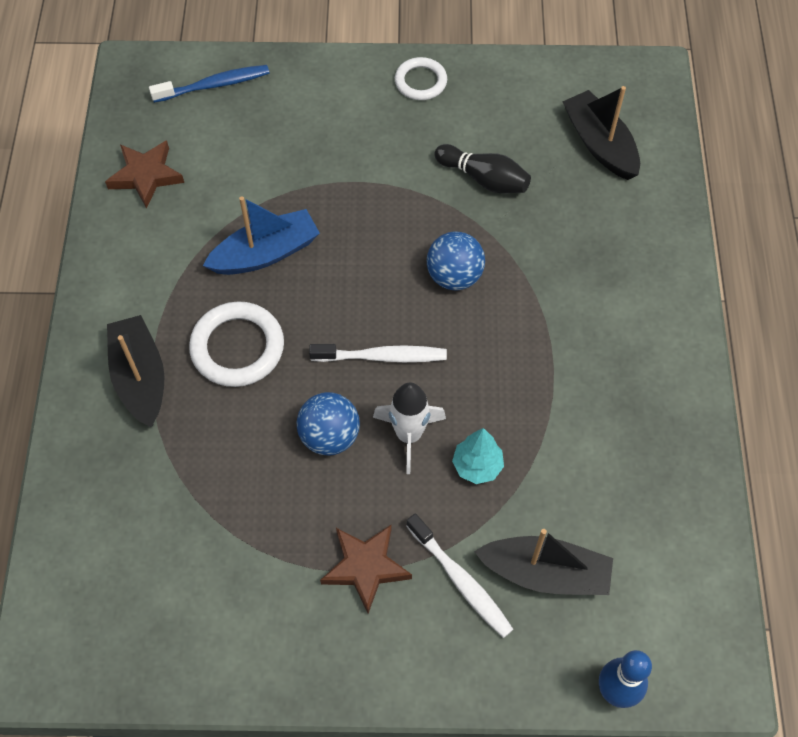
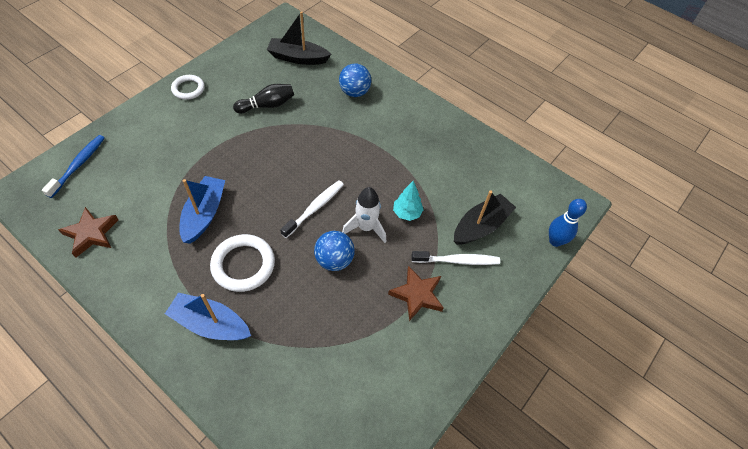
camera: 55 degrees left, 5 degrees down
(140, 378) = (210, 324): black boat -> blue boat
(454, 276) = (304, 151): blue ball -> blue ball (354, 92)

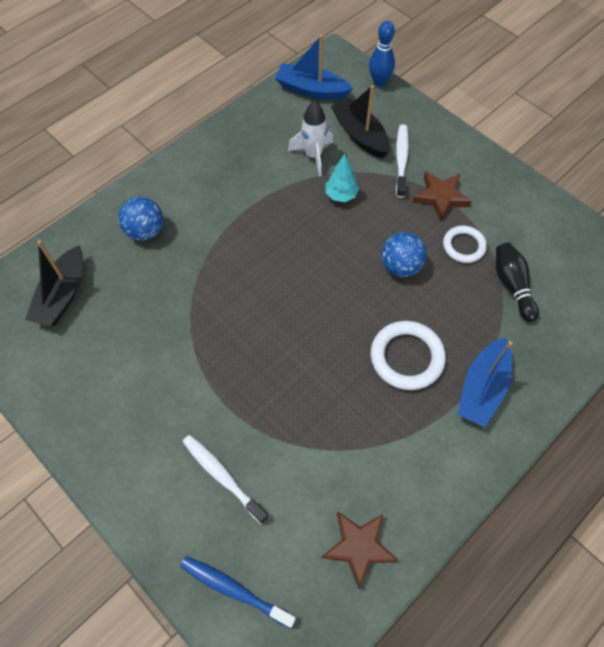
camera: 80 degrees left, 5 degrees up
(188, 89) = (98, 443): white ring -> white ring (463, 246)
(204, 214) = (333, 405): blue boat -> blue boat (311, 90)
(267, 105) = (152, 334): black bowling pin -> black bowling pin (512, 286)
(315, 208) = (330, 283): white toothbrush -> white toothbrush (222, 476)
(366, 227) = (359, 234): white rocket -> white rocket (313, 156)

